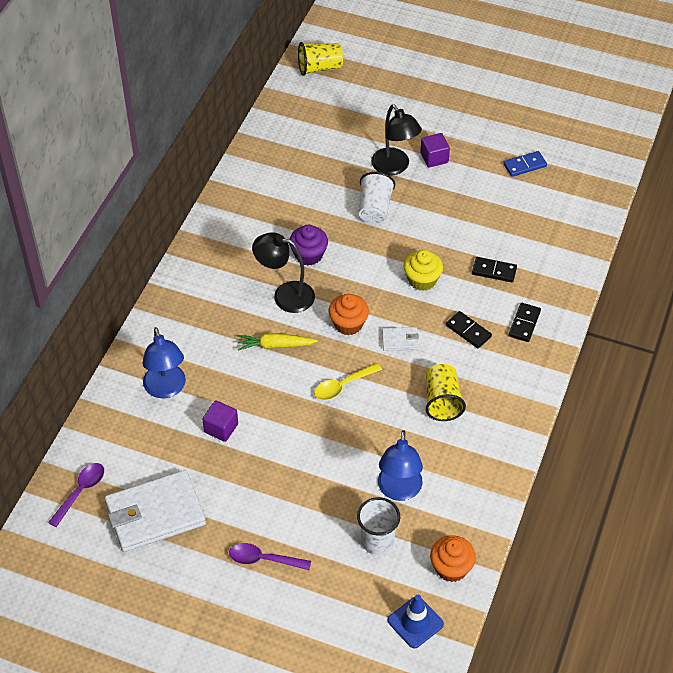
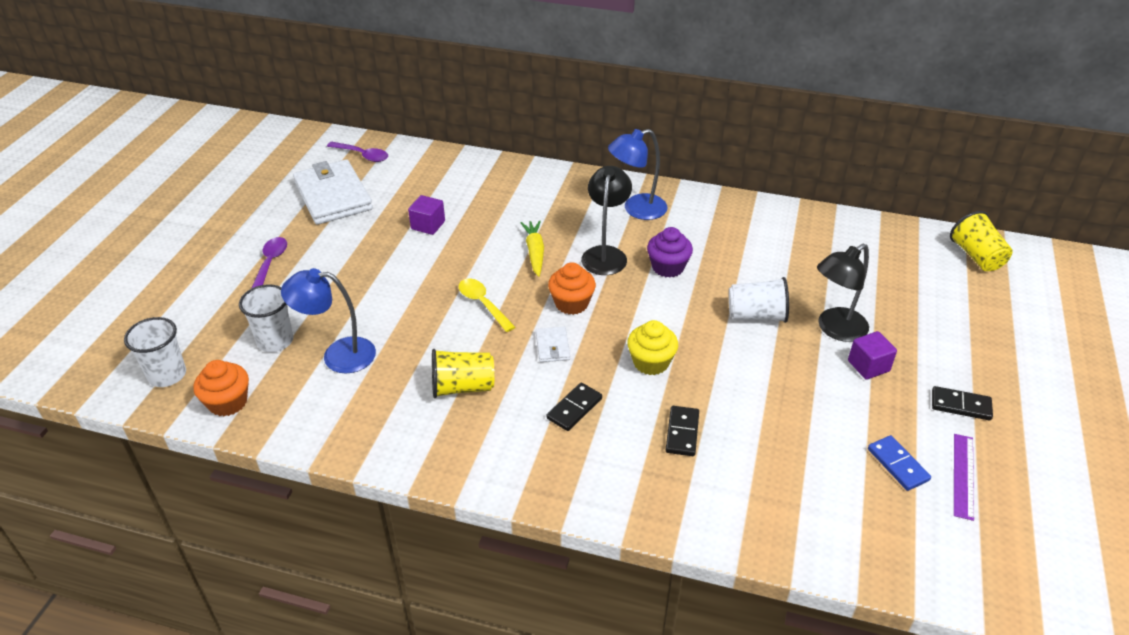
camera: 85 degrees right, 10 degrees down
(166, 389) = (475, 189): blue lamp -> blue lamp (636, 209)
(415, 622) = (167, 375): blue traffic cone -> white cup
(524, 324) = (594, 467): black domino -> black domino (960, 405)
(534, 137) = (963, 475): none -> purple ruler

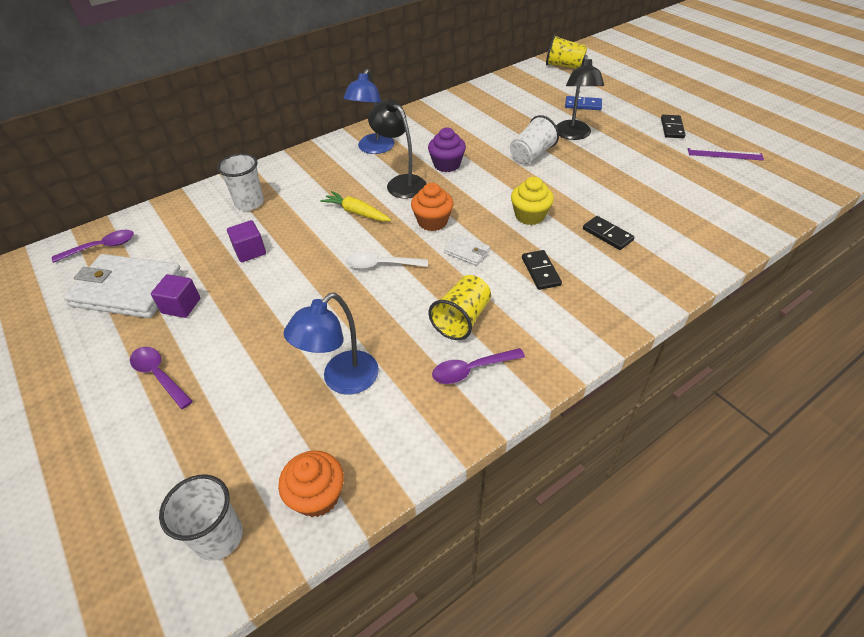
camera: 50 degrees left, 5 degrees up
(275, 341) = (272, 419): white cup -> white cup (249, 203)
(409, 422) = (471, 370): none -> purple spoon
(483, 304) = (381, 265): yellow spoon -> white spoon
(868, 366) = (614, 140): purple cube -> purple cube (181, 306)
(897, 465) = (700, 170): blue domino -> blue domino (583, 105)
(960, 405) = (672, 128): black domino -> black domino turned 45 degrees counterclockwise
(963, 475) = (725, 154): purple ruler -> purple ruler turned 45 degrees counterclockwise

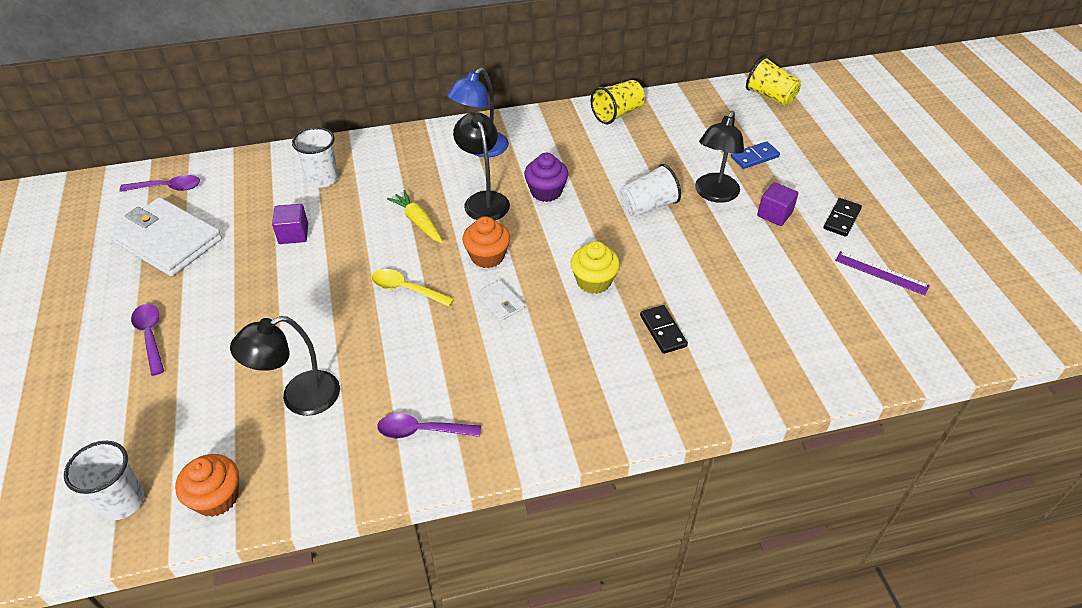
camera: 20 degrees right, 0 degrees up
(181, 306) = (203, 273): purple cube -> purple cube (774, 214)
(342, 380) = (299, 398): blue lamp -> black lamp
(381, 265) = (406, 289): white spoon -> yellow spoon
(461, 319) = (446, 375): yellow cup -> yellow cup (617, 114)
(540, 271) = (560, 350): black domino -> none
(583, 105) = (754, 157): blue domino -> blue domino turned 60 degrees counterclockwise

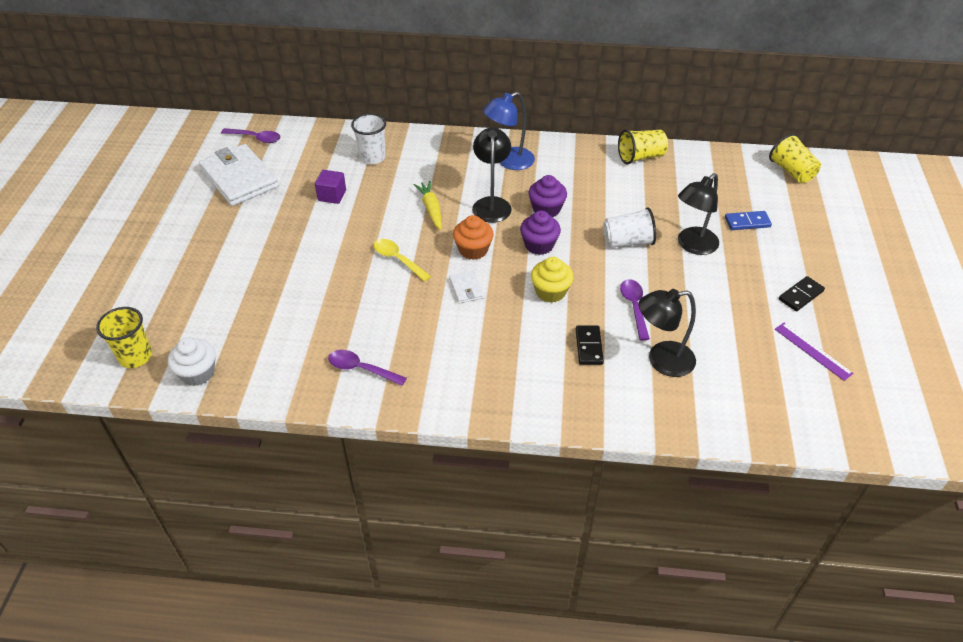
camera: 20 degrees right, 0 degrees up
(122, 501) = (135, 356): white cup -> yellow cup
(150, 336) = (200, 246): purple spoon -> purple spoon (634, 307)
(216, 497) = (197, 373): orange cupcake -> white cupcake
(299, 398) = (283, 319): black lamp -> black lamp (661, 360)
(557, 233) = (539, 245): none -> purple cupcake
(774, 214) = (739, 276): purple cube -> none

